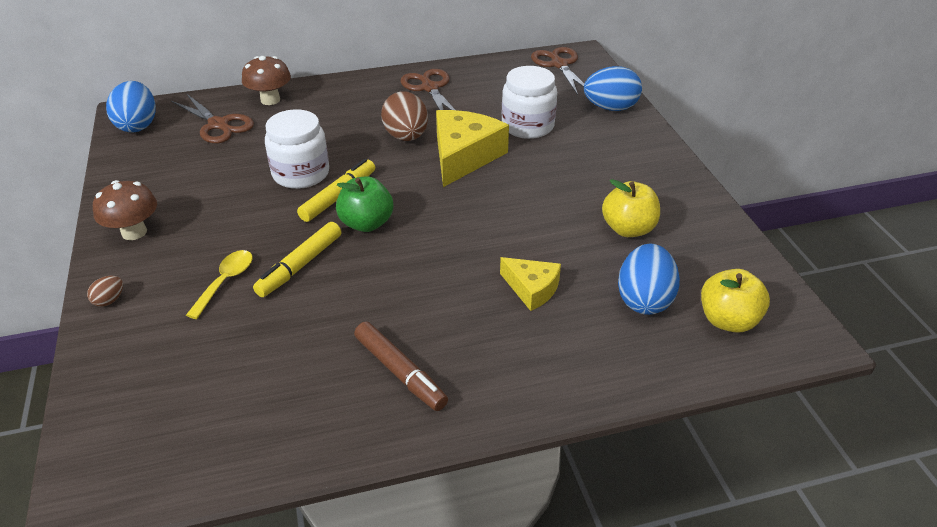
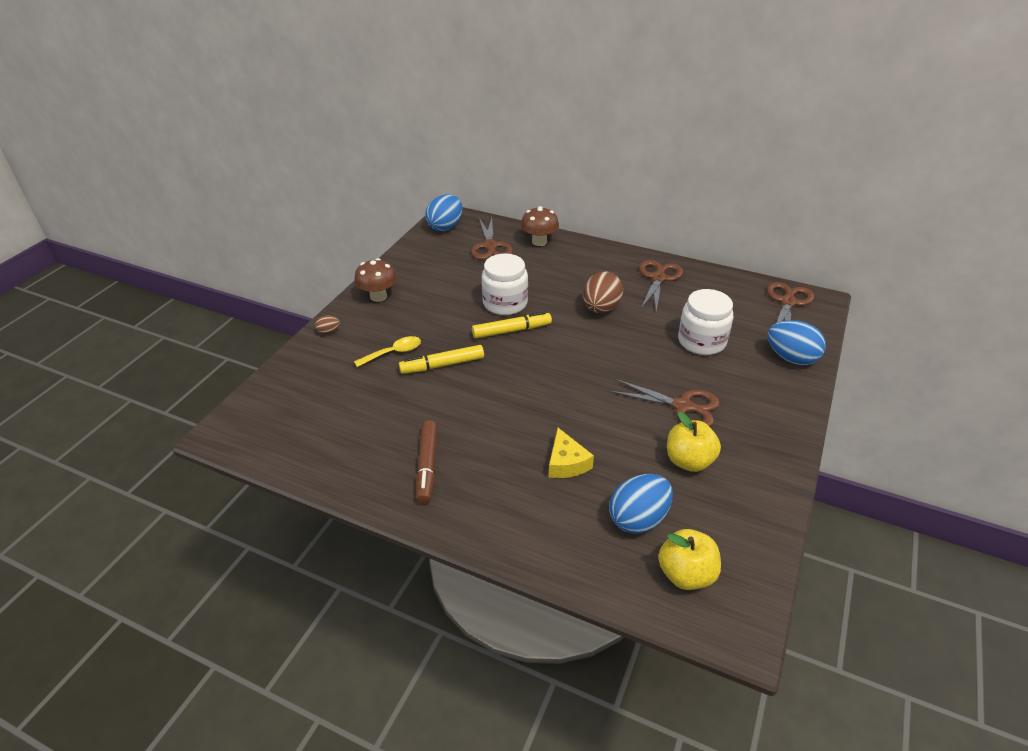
camera: 40 degrees right, 0 degrees up
(366, 223) = (509, 358): green apple -> none
(464, 156) = (626, 342): yellow cheese -> none
(573, 187) = (683, 406): none -> brown scissors

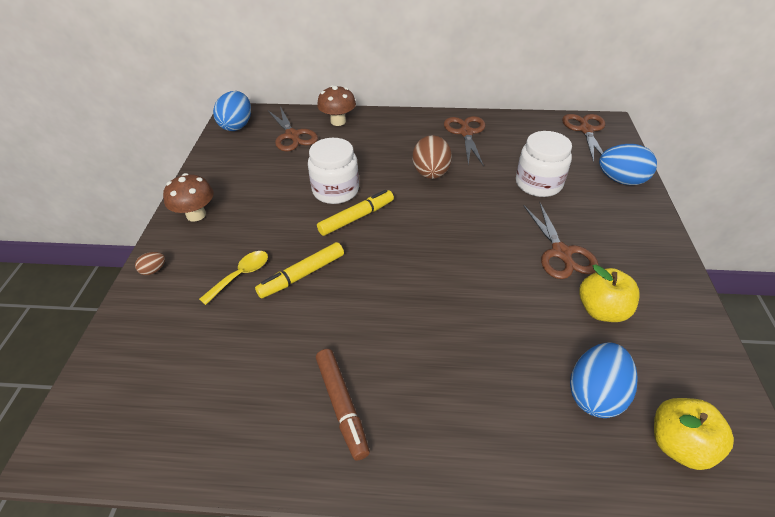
camera: 20 degrees left, 5 degrees up
(566, 463) = (489, 351): yellow cheese -> none
(683, 406) = (561, 253): brown scissors -> brown scissors turned 75 degrees clockwise

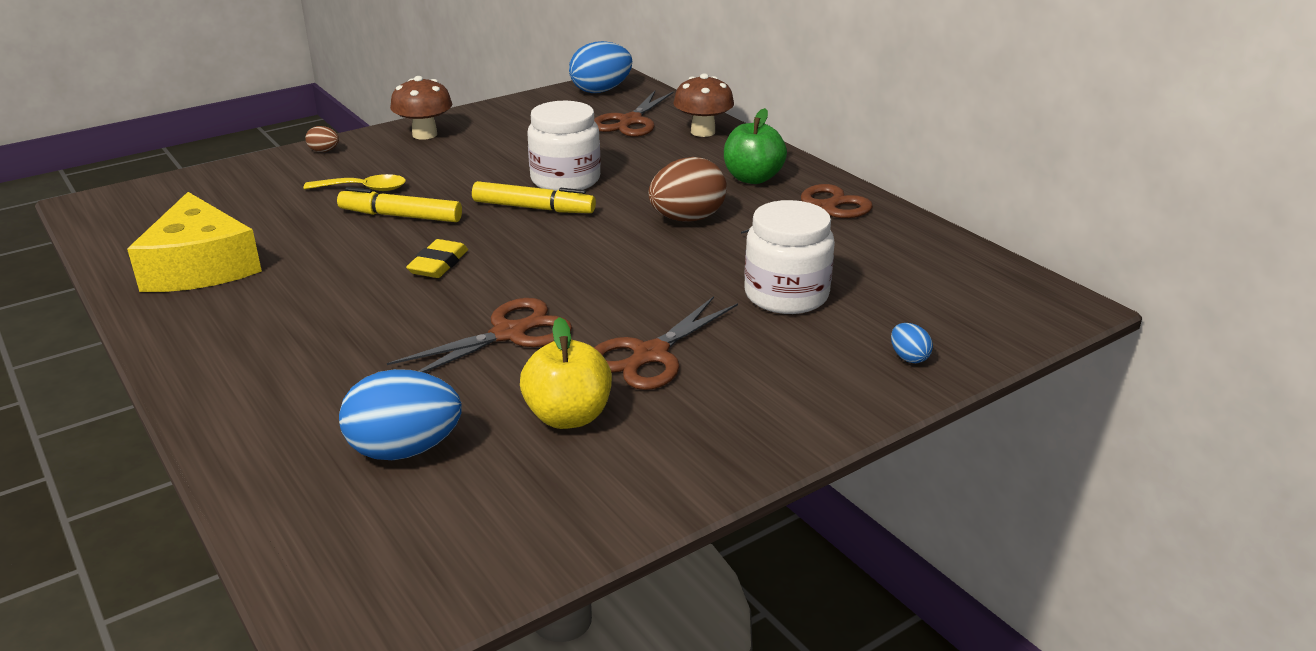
camera: 50 degrees right, 15 degrees down
(261, 410) = (200, 266): none -> yellow cheese
(342, 406) = (241, 302): brown marker -> none
(386, 286) = (438, 264): none -> yellow eraser
(410, 134) = (752, 178): none -> green apple
(585, 130) = (1002, 292): brown scissors -> brown scissors (510, 333)
(621, 180) = (908, 357): blue egg -> blue egg, size x0.46
(678, 444) = (376, 535): yellow apple -> none

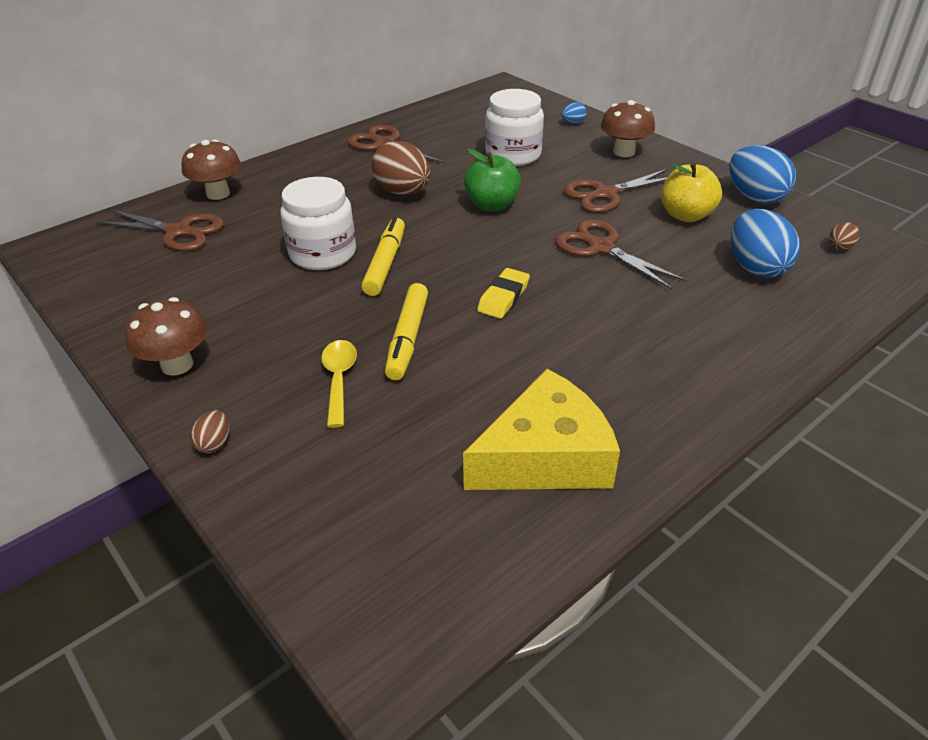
camera: 95 degrees left, 10 degrees up
(414, 554) = (839, 248): none -> brown egg
(438, 264) = (503, 297): yellow eraser -> yellow eraser turned 75 degrees counterclockwise
(601, 91) = (74, 257): blue egg -> blue egg (755, 197)
(650, 355) = (605, 194): brown scissors -> brown scissors turned 120 degrees clockwise
(752, 178) = (326, 169): green apple -> green apple (492, 205)
(792, 393) = (624, 152): none -> brown mushroom

